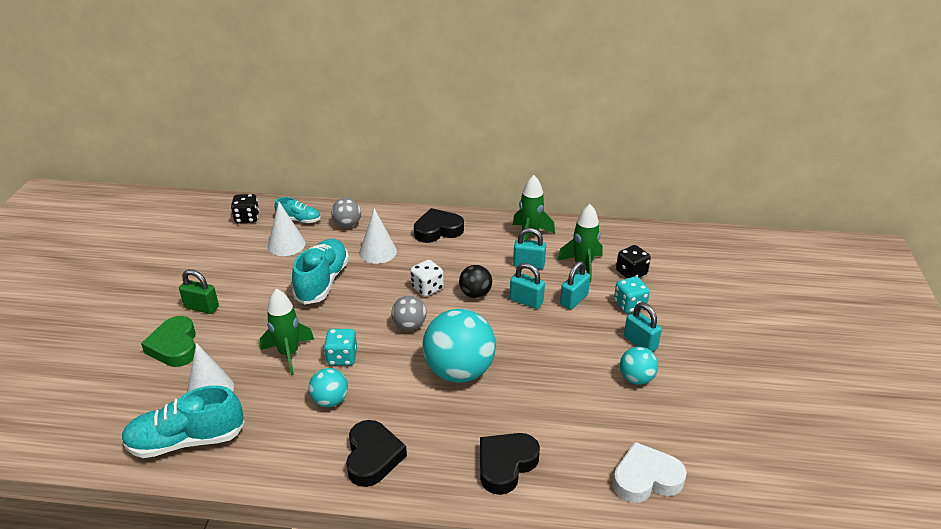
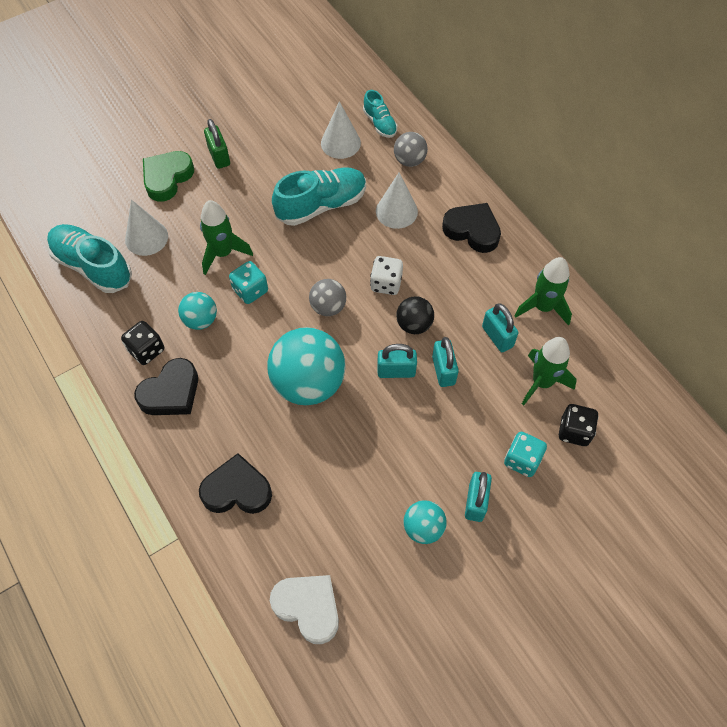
camera: 50 degrees right, 25 degrees up
(247, 218) = (345, 89): black dice -> black dice (146, 350)
(574, 300) = (483, 408): turquoise padlock -> turquoise padlock (396, 371)

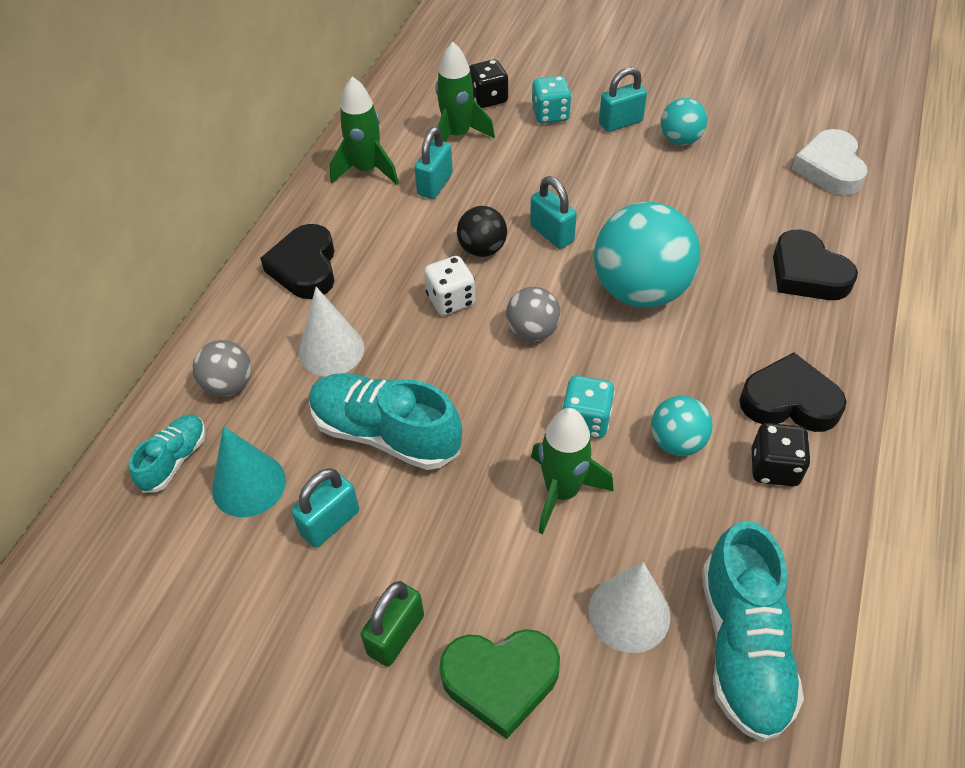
camera: 125 degrees left, 10 degrees down
(340, 143) = (249, 484): white cone -> turquoise cone
(443, 370) = (514, 202): turquoise padlock -> turquoise padlock (330, 522)

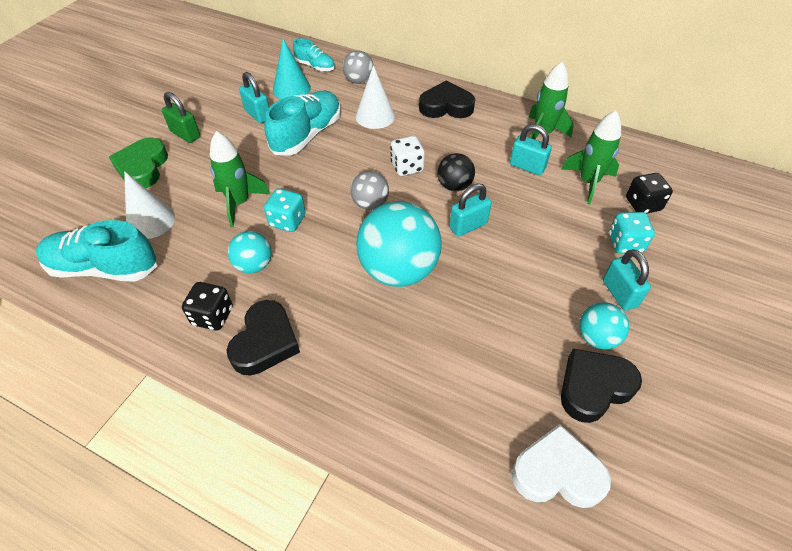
camera: 95 degrees right, 0 degrees up
(807, 273) = (399, 398): black heart -> black heart (594, 387)

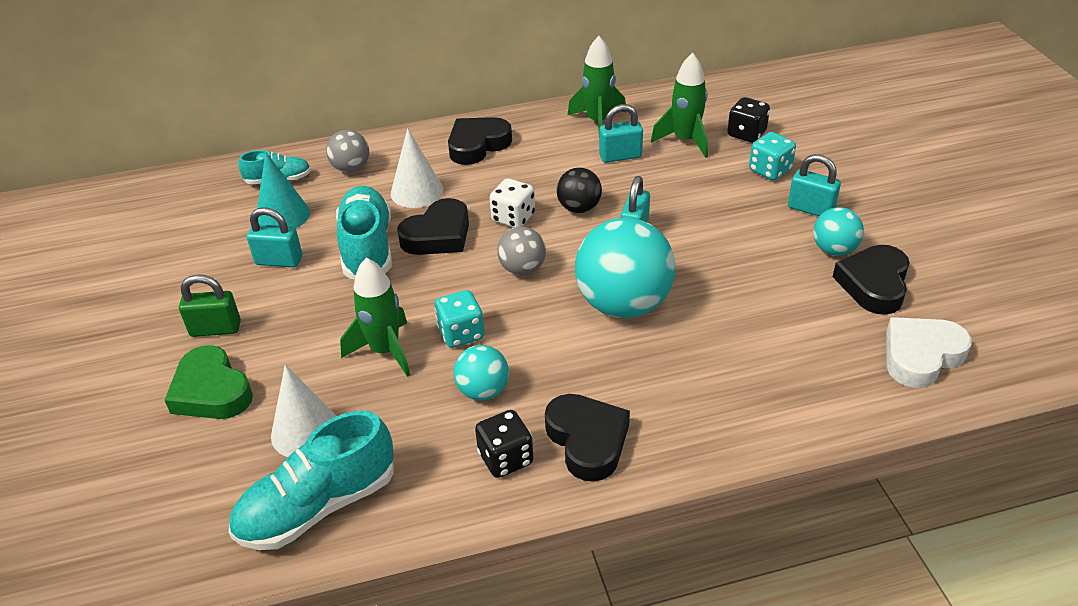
camera: 40 degrees left, 10 degrees down
(352, 151) = (438, 235): none -> black heart

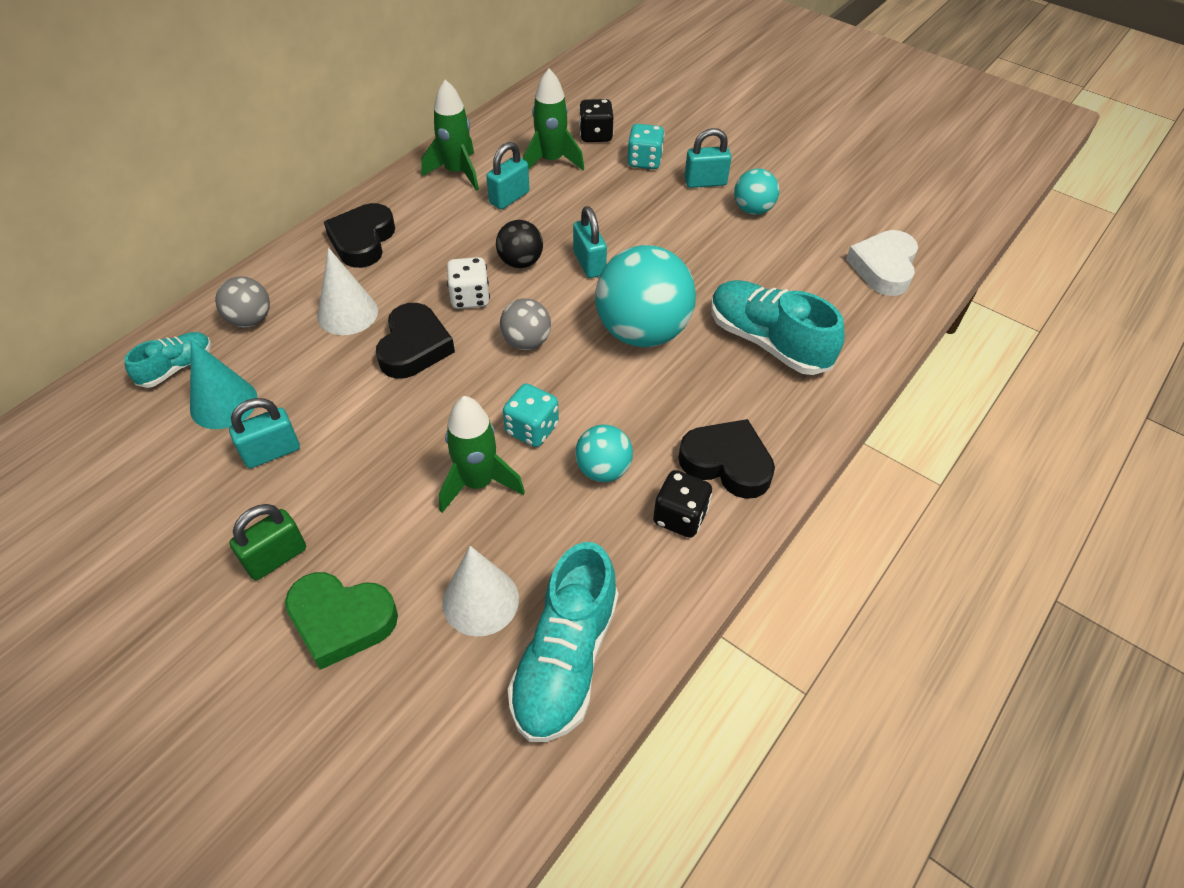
camera: 40 degrees left, 10 degrees up
(367, 248) = (355, 393): turquoise shoe -> turquoise shoe (768, 342)
(874, 284) = (804, 225): black heart -> none

